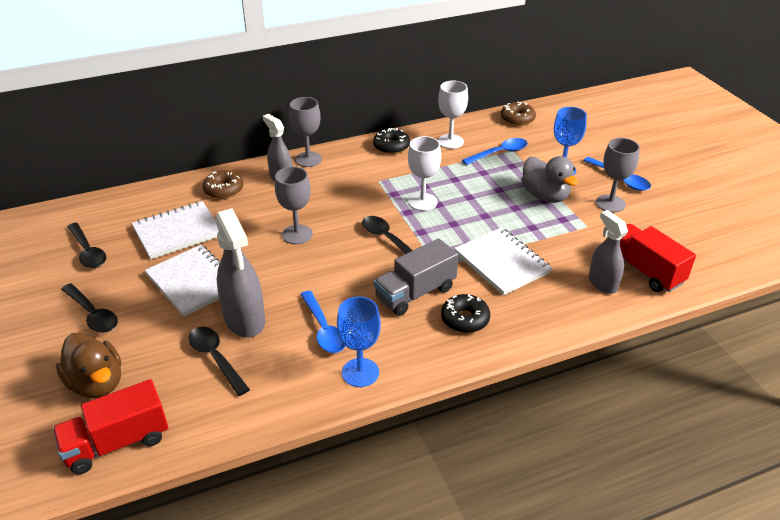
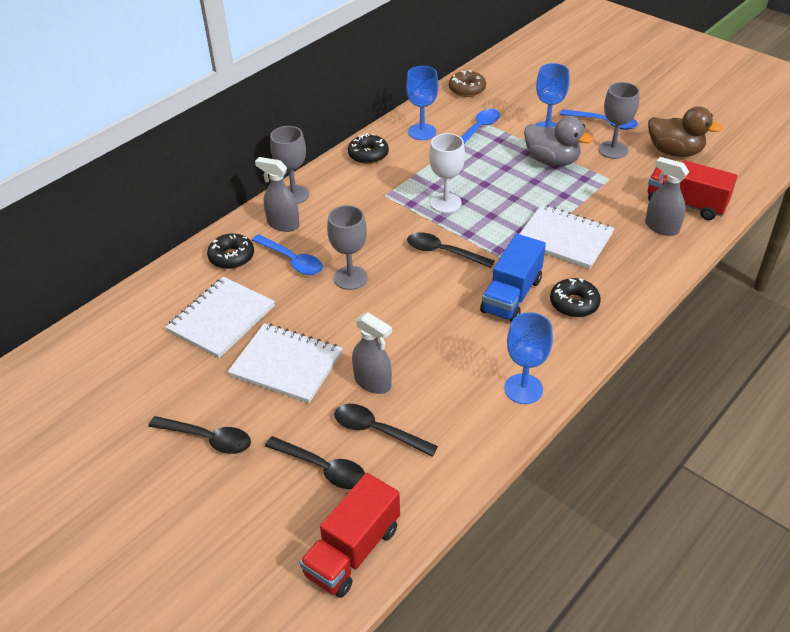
camera: 25 degrees left, 5 degrees up
(88, 251) = (138, 376): black spoon -> black spoon (322, 468)
(97, 383) = (278, 505): brown duck -> brown duck (674, 152)
(224, 190) = (231, 257): brown donut -> black donut
(245, 320) = (373, 382): grey spray bottle -> grey spray bottle, size x0.64
(323, 329) = (456, 362): blue spoon -> blue spoon (292, 260)
(415, 293) = (511, 295): grey truck -> blue truck
(450, 141) = (422, 132): white goblet -> blue goblet

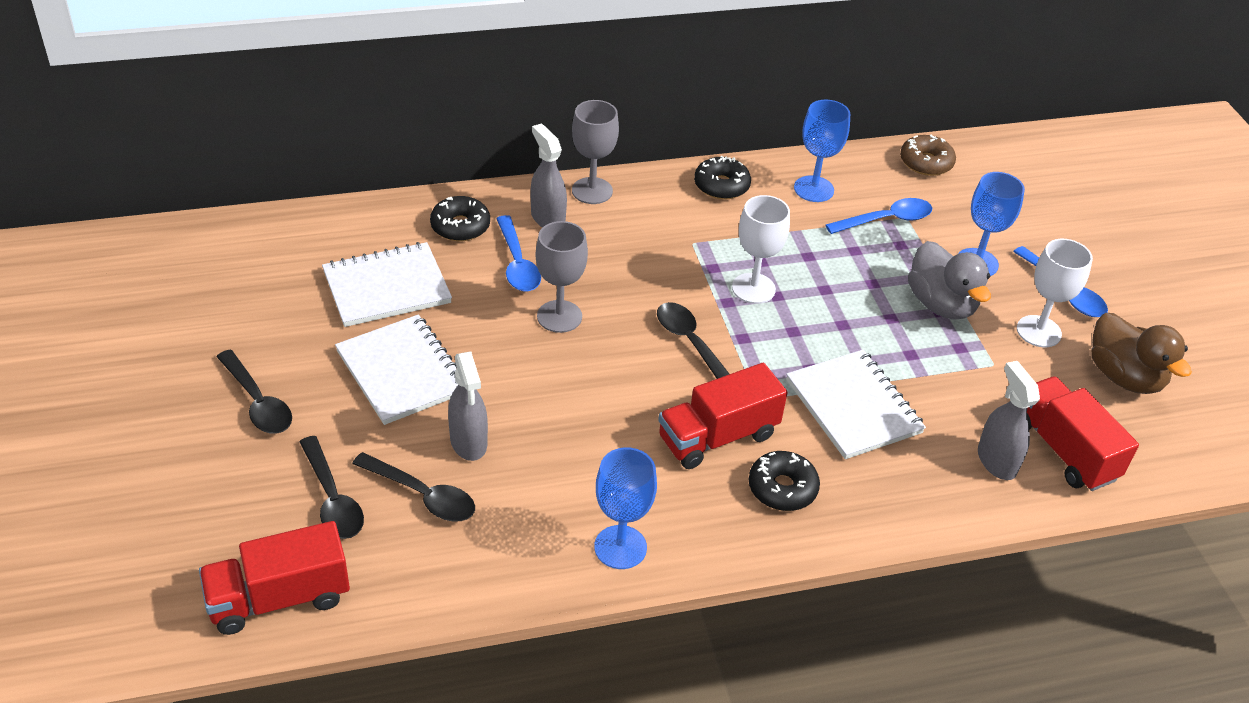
camera: 30 degrees right, 0 degrees up
(377, 431) = (422, 495): black spoon -> black spoon turned 150 degrees clockwise
(511, 295) = (718, 437): blue truck -> red truck
(613, 150) = (1038, 331): grey goblet -> white goblet

